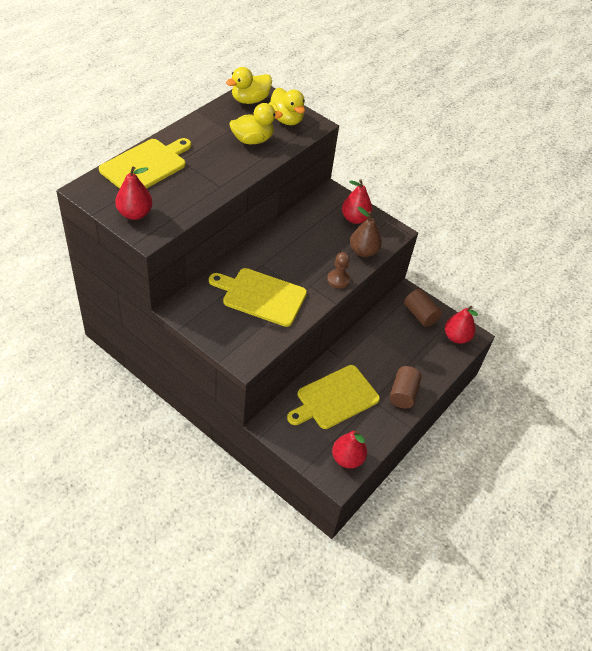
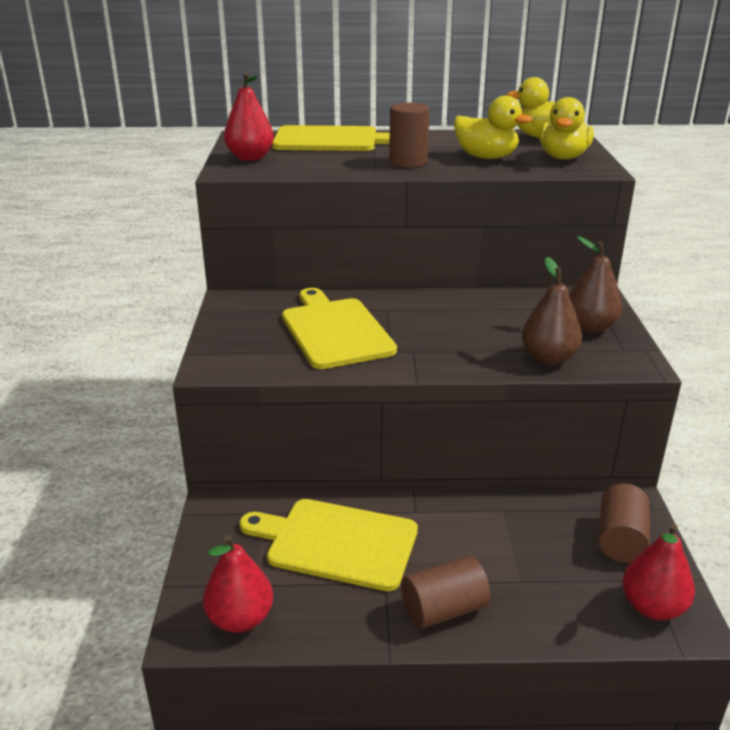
camera: 55 degrees right, 20 degrees down
(223, 168) = (408, 162): none -> brown cylinder
(338, 280) = (461, 364): brown pawn -> none
(355, 218) = (590, 327): red pear -> brown pear

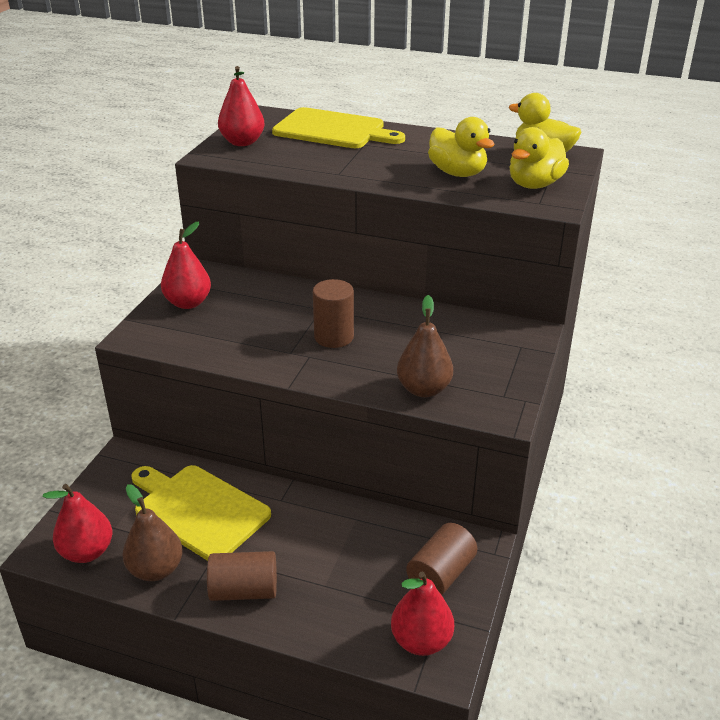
camera: 20 degrees right, 5 degrees up
(245, 327) = (188, 303): none -> red pear
(335, 330) = (259, 321): yellow cutting board -> none
(408, 162) = (377, 168): brown cylinder -> brown cylinder (334, 337)
(590, 327) = (493, 365): brown pear -> brown pear (156, 570)

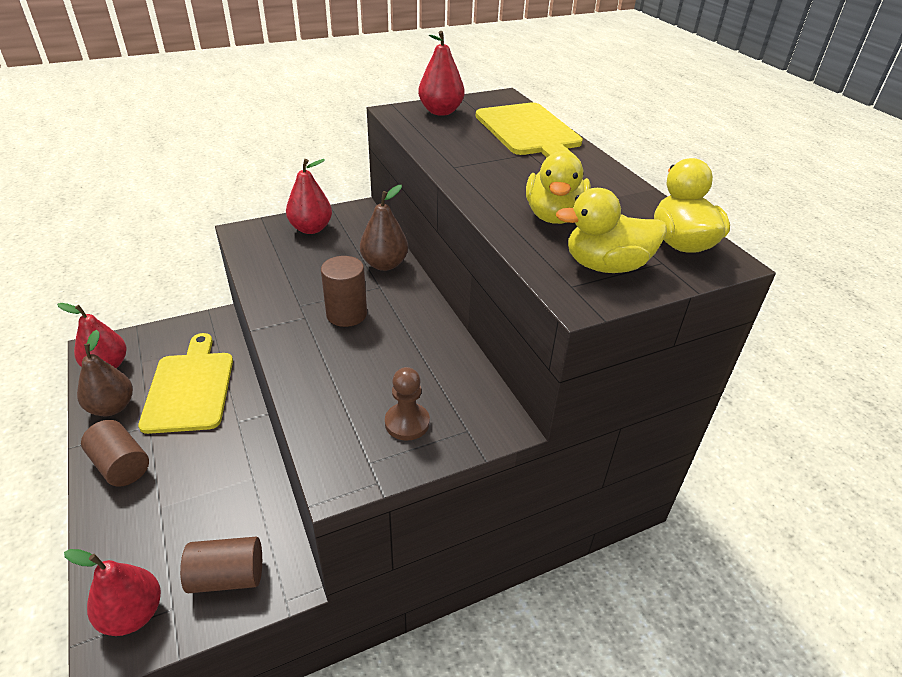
camera: 45 degrees right, 5 degrees up
(424, 389) = (324, 404): brown pear -> brown pear (384, 264)
(485, 365) = (407, 423): none -> brown pawn

